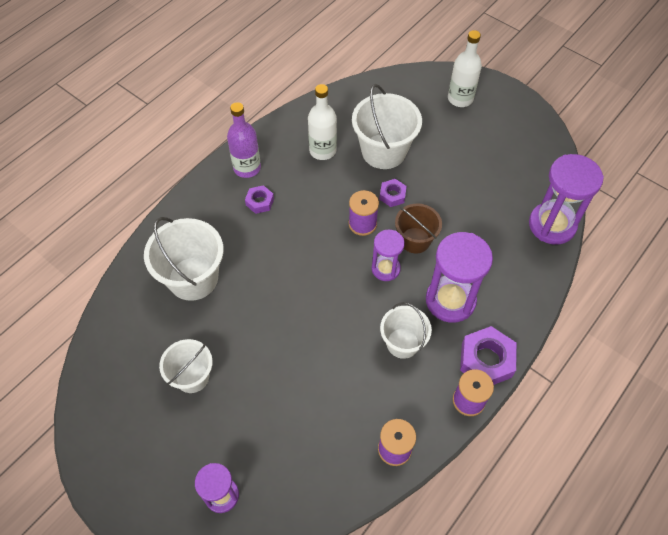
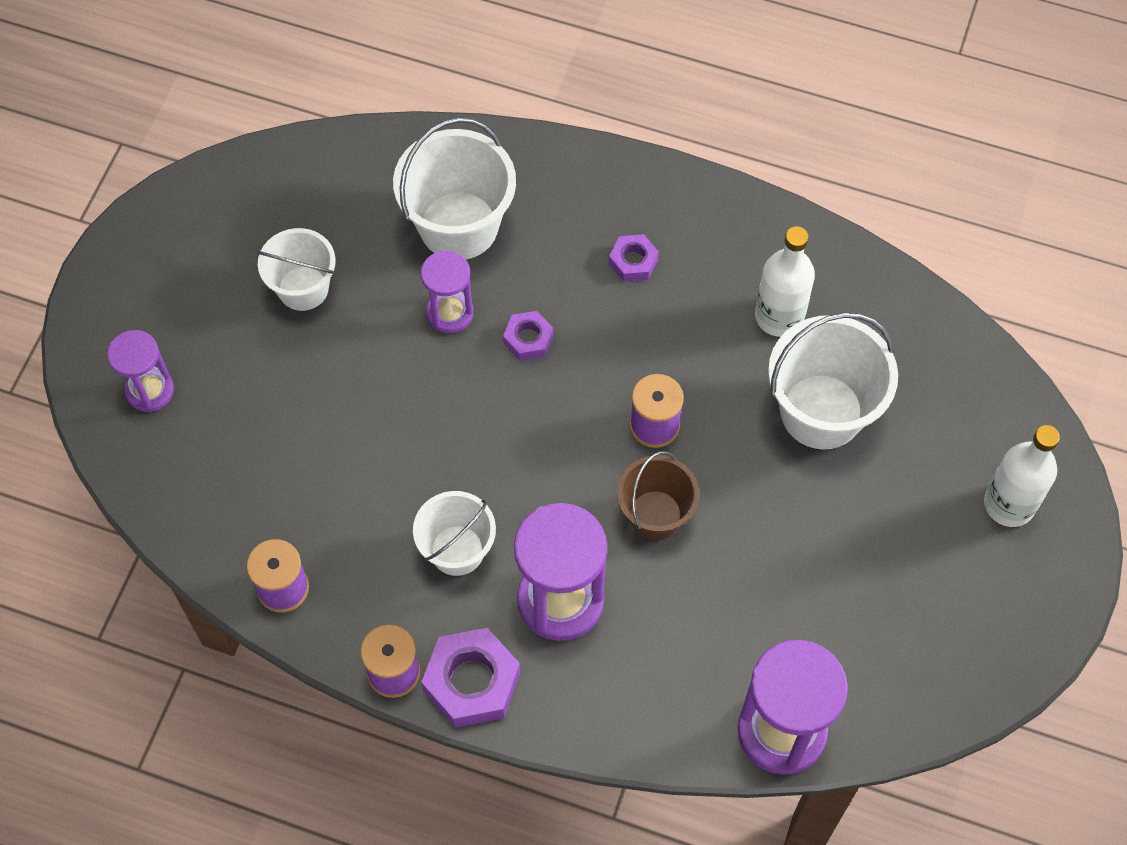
camera: 70 degrees right, 5 degrees up
(247, 168) = (692, 219): purple bottle -> none
(385, 269) = (581, 486): purple hourglass -> purple hourglass (450, 313)
(392, 195) = (732, 453): purple nut -> purple nut (528, 339)

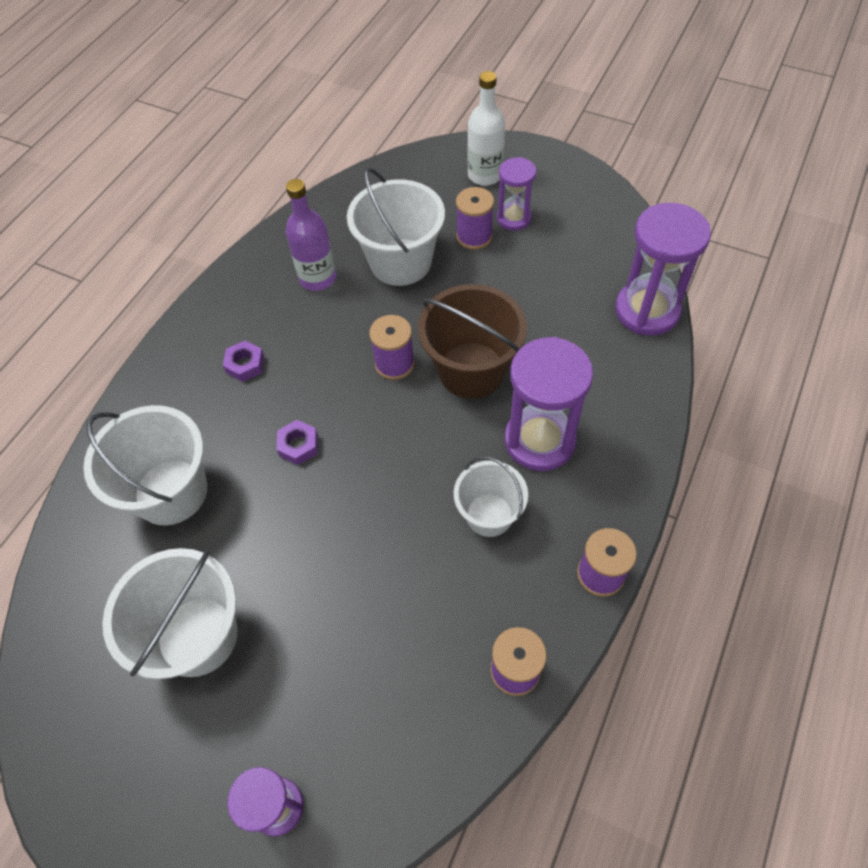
camera: 80 degrees left, 5 degrees down
(303, 288) = (197, 636): white bucket -> white bucket, size x1.59
(450, 313) = (257, 505): purple hourglass -> purple hourglass (514, 218)
(471, 682) = (610, 511): purple nut -> none
(655, 515) = (471, 370): brown bucket -> brown bucket, size x1.59
(779, 316) = (317, 278): white bottle -> purple bottle
(884, 499) = (474, 236): none -> purple spool

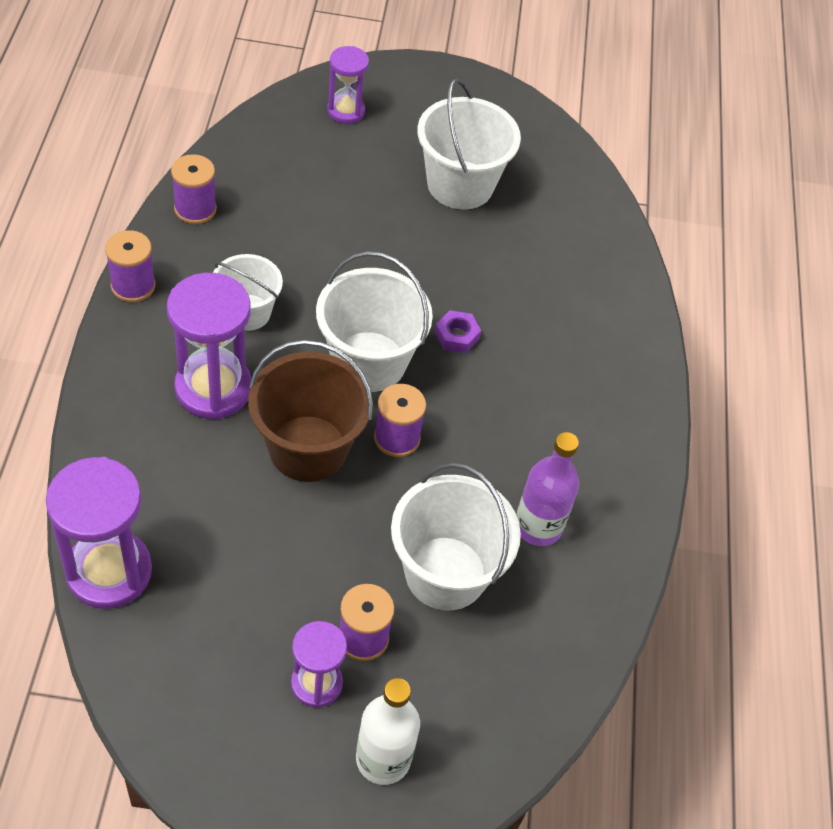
camera: 150 degrees right, 5 degrees down
(171, 492) = (551, 275): white bucket -> white bucket (369, 361)
(245, 364) = (558, 403): purple nut -> none

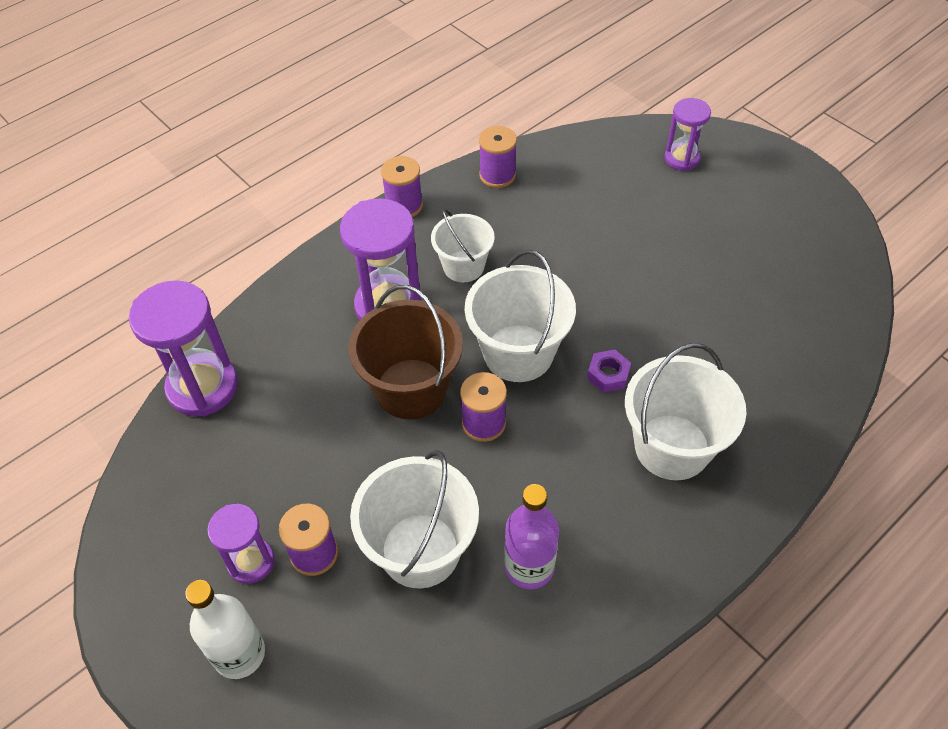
camera: 50 degrees right, 0 degrees up
(460, 185) = (726, 259): white bucket -> white bucket (672, 447)

